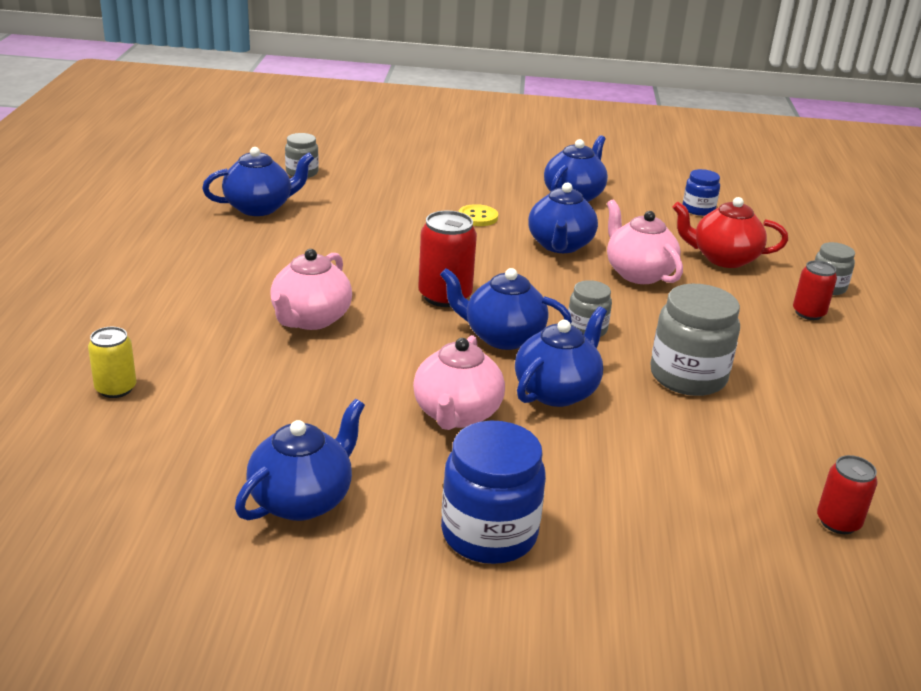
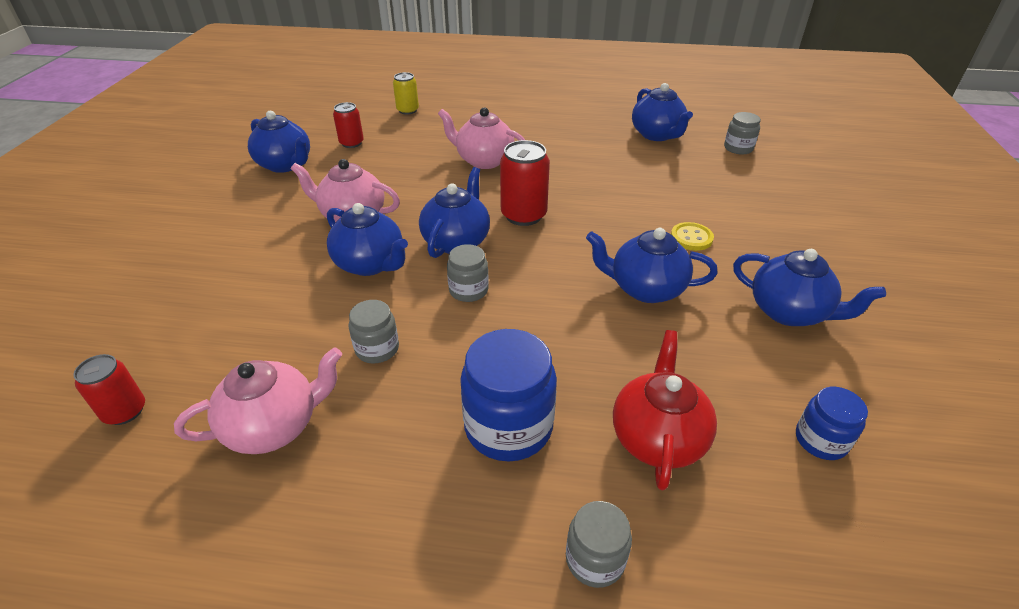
camera: 95 degrees right, 10 degrees up
(489, 534) = (221, 224): blue jar -> blue jar (508, 427)
(638, 273) = (593, 343): pink teapot -> pink teapot (274, 426)
(688, 376) = (377, 349): grey jar -> grey jar, size x0.56
(808, 313) = (511, 505): red can -> red can (351, 143)

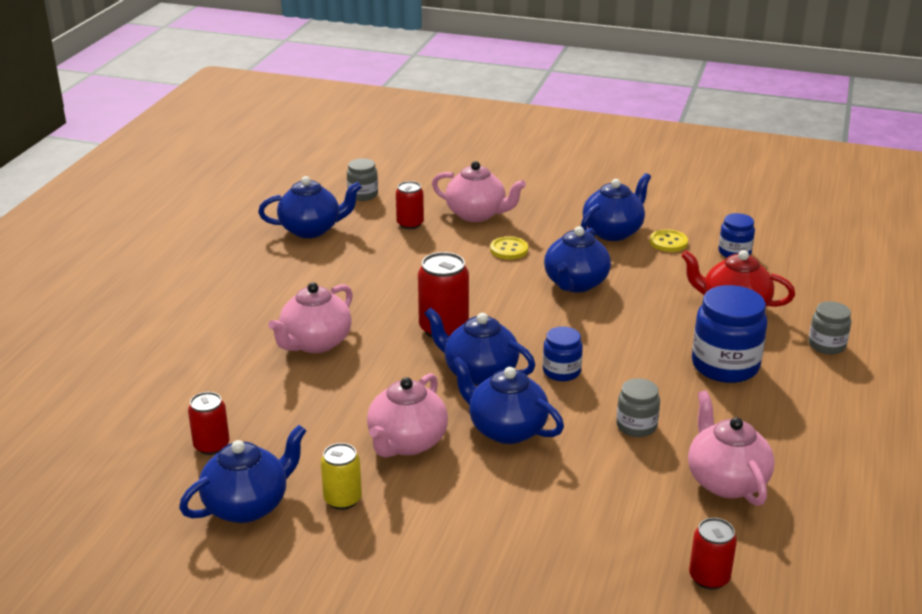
camera: 80 degrees left, 10 degrees down
(370, 264) = (506, 429): blue teapot -> blue teapot turned 105 degrees counterclockwise
(407, 110) = (133, 394): yellow can -> yellow can (342, 499)
(468, 290) = (561, 371): grey jar -> blue jar
(702, 177) = (410, 224): none -> red can
(752, 211) = (477, 214): none -> pink teapot
(799, 365) = (668, 242): none -> yellow button

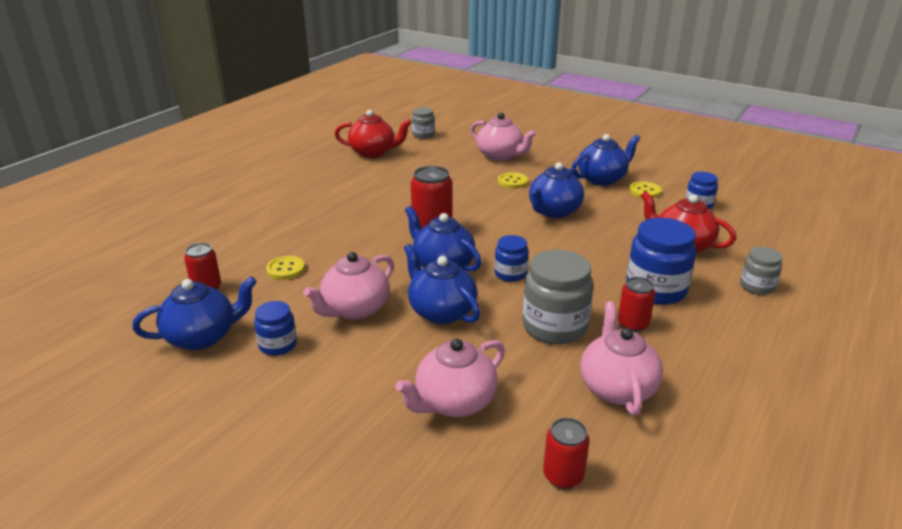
camera: 15 degrees right, 0 degrees up
(295, 407) = (285, 269): none -> yellow button
(311, 229) = (373, 152): blue teapot -> red teapot
(315, 343) = (329, 226): pink teapot -> pink teapot (454, 402)
(342, 499) = (278, 345): yellow can -> blue jar
(410, 224) = (447, 157): red can -> red can (633, 324)
(636, 426) = (554, 327): grey jar -> grey jar, size x1.78

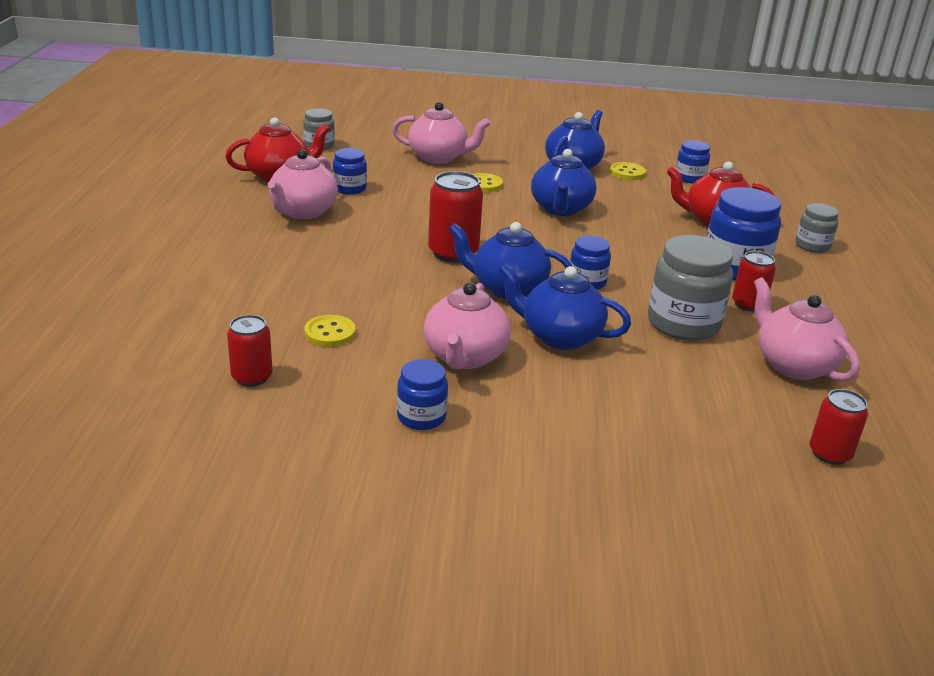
camera: 30 degrees left, 0 degrees up
(202, 337) = (317, 433): blue teapot -> none
(410, 169) = (350, 189): none -> blue jar
(454, 402) = (669, 420): pink teapot -> pink teapot (303, 212)

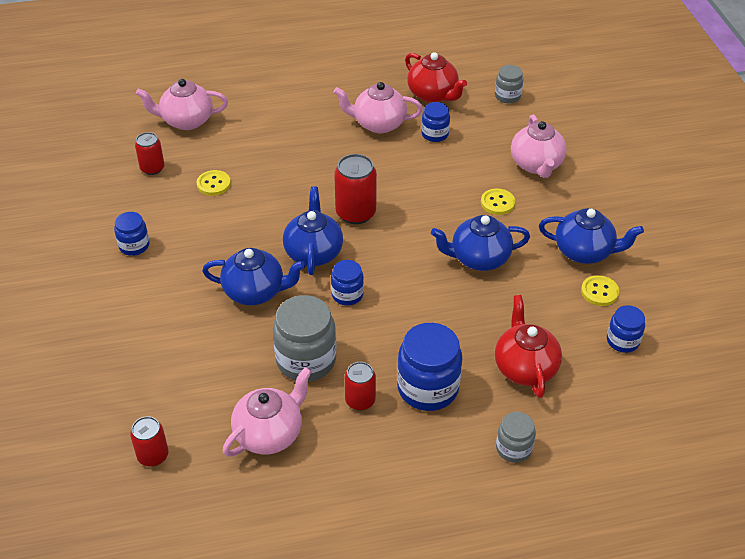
camera: 75 degrees right, 15 degrees up
(465, 357) = (209, 250): pink teapot -> pink teapot (186, 121)
(559, 336) = (255, 292): blue teapot -> blue teapot turned 90 degrees clockwise

